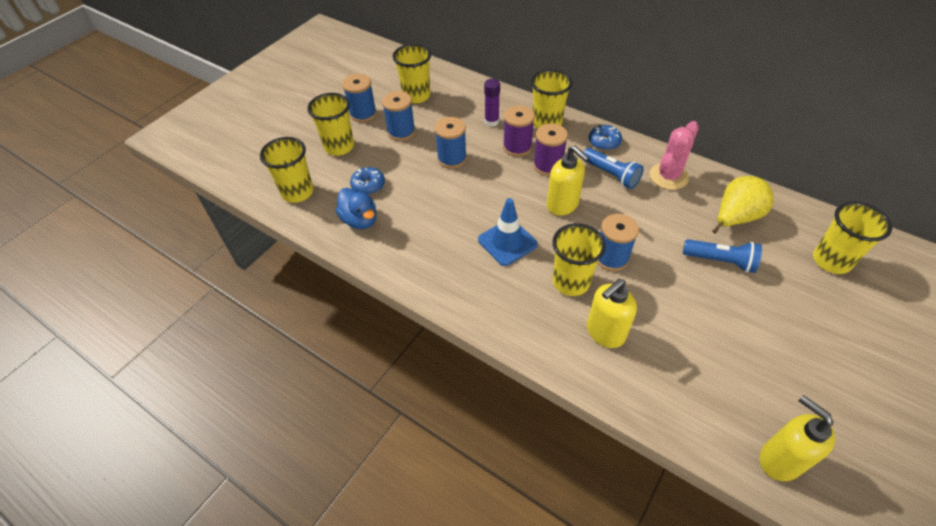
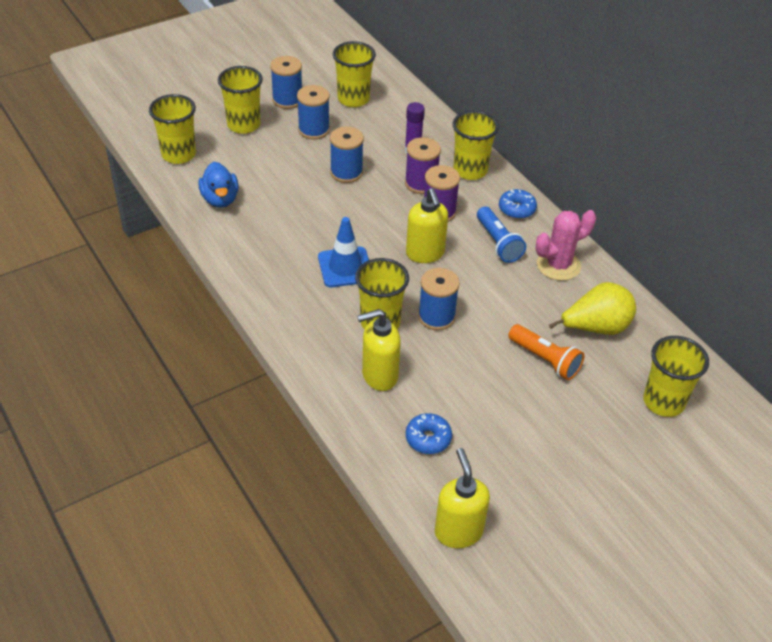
camera: 20 degrees right, 5 degrees down
(368, 185) = (248, 170): blue donut -> blue donut (428, 438)
(720, 261) = (545, 359): blue flashlight -> orange flashlight

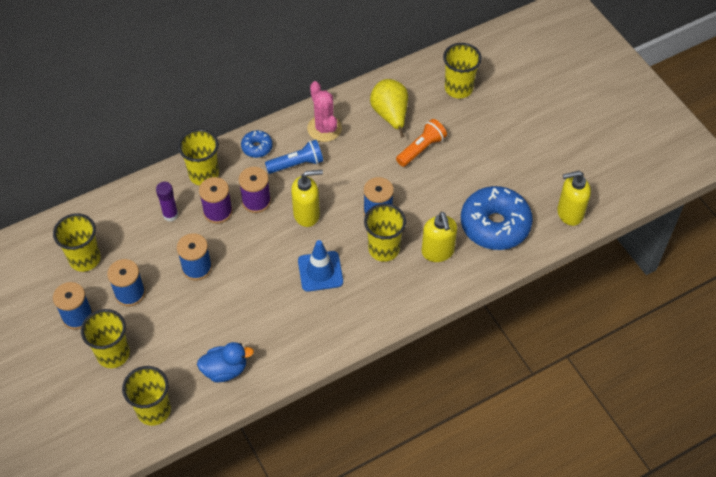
camera: 85 degrees left, 10 degrees up
(428, 438) = (495, 225): blue donut -> blue donut, size x2.15

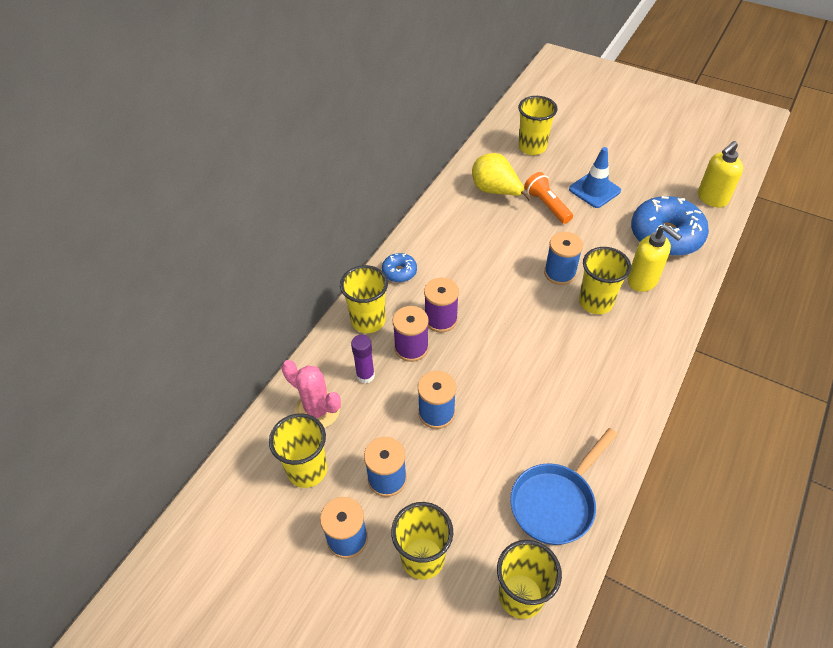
camera: 30 degrees left, 5 degrees down
(225, 370) = (556, 502): blue duck -> blue pan
(297, 164) = (450, 268): blue flashlight -> none
(307, 214) = (499, 307): yellow soap dispenser -> none
(320, 271) = (558, 352): blue traffic cone -> blue traffic cone (594, 190)
(324, 128) = (448, 227): pink cactus -> pink cactus (317, 410)
(421, 149) = (547, 205): orange flashlight -> orange flashlight turned 45 degrees counterclockwise

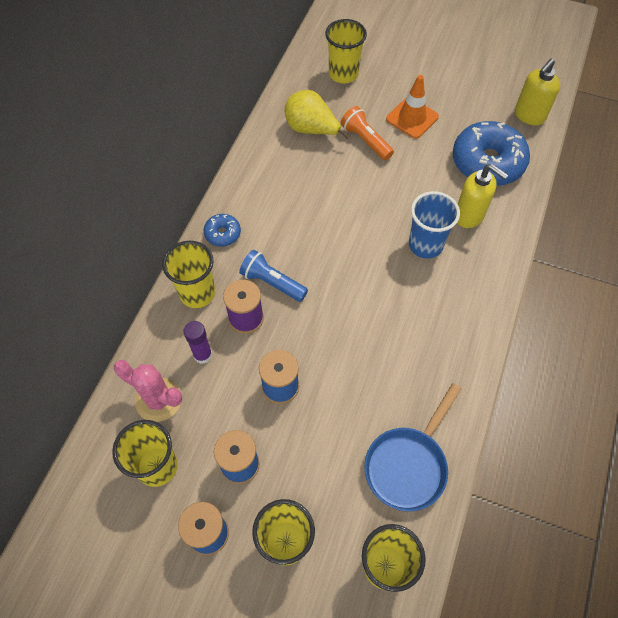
camera: 10 degrees left, 10 degrees up
(441, 319) = (272, 283): purple spool -> blue flashlight
(559, 273) = (386, 216): blue spool -> none
(594, 190) = (412, 118): blue traffic cone -> orange traffic cone
(595, 302) = (425, 245): yellow cup -> blue cup

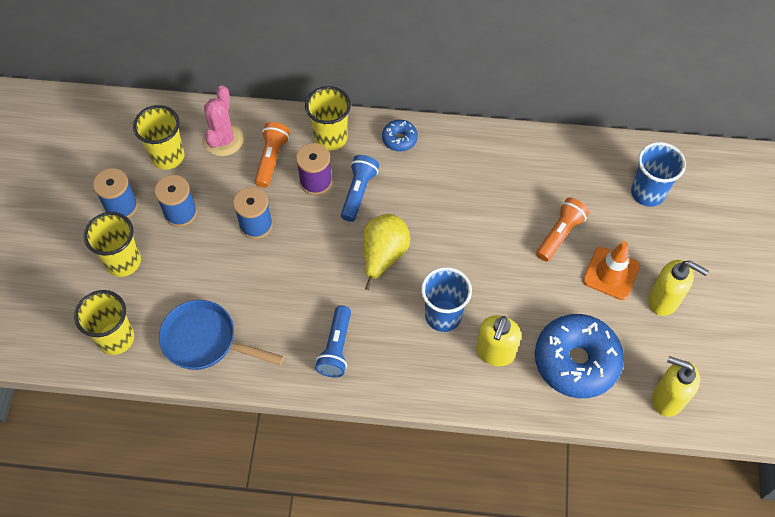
camera: 75 degrees right, 0 degrees up
(203, 355) = (271, 159): purple glue stick -> orange flashlight
(311, 130) = (555, 181): yellow pear -> yellow pear (383, 256)
(343, 74) = (647, 193): yellow cup -> blue cup
(441, 340) = (336, 348): none -> blue flashlight
(444, 93) = (664, 300): none -> yellow soap dispenser

